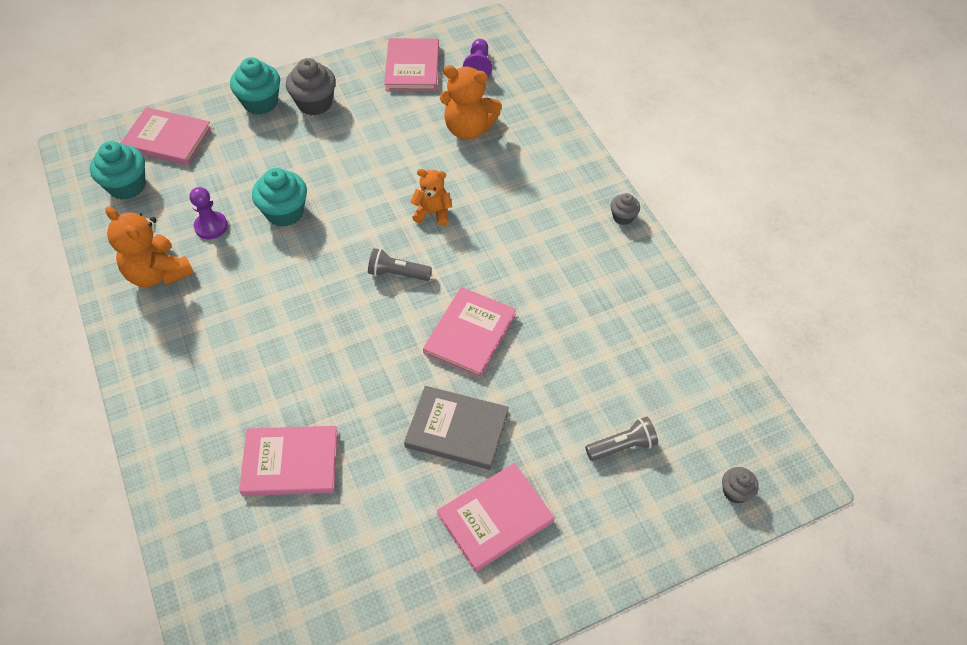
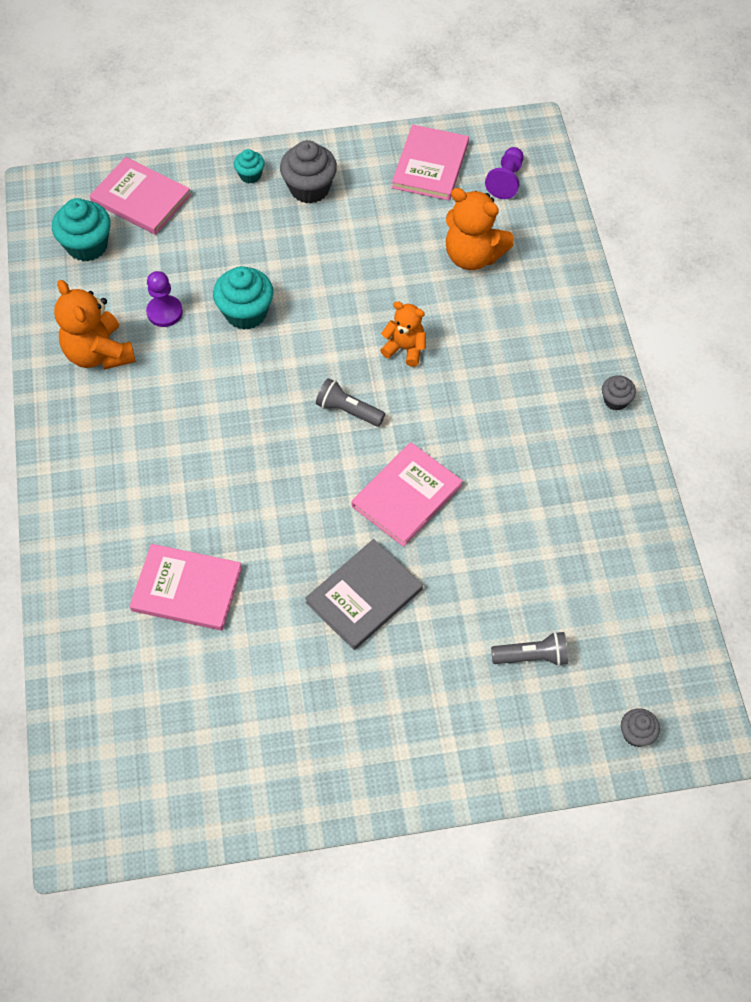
camera: 15 degrees right, 5 degrees up
(260, 102) = (250, 175): turquoise cupcake -> turquoise cupcake, size x0.55
(457, 429) = (364, 596): grey book -> grey book turned 75 degrees counterclockwise
(495, 518) = (377, 697): pink book -> none

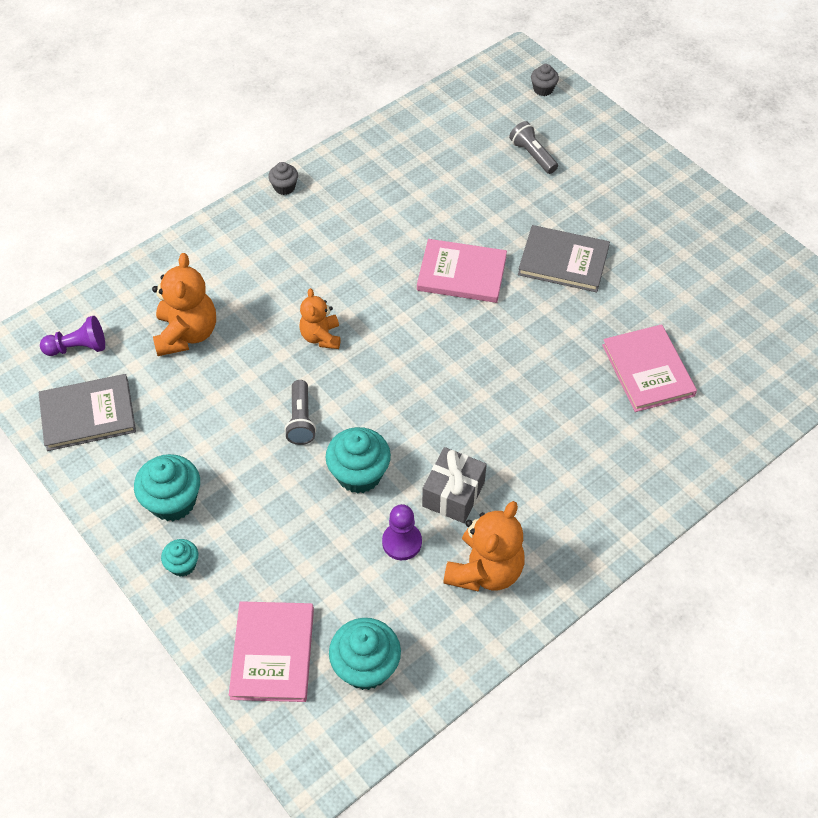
camera: 120 degrees left, 5 degrees down
(179, 367) = (453, 494): none -> grey gift
(309, 188) = (173, 501): grey cupcake -> turquoise cupcake
(348, 410) = (410, 346): grey flashlight -> grey flashlight (301, 420)
(430, 165) = (88, 414): pink book -> grey book

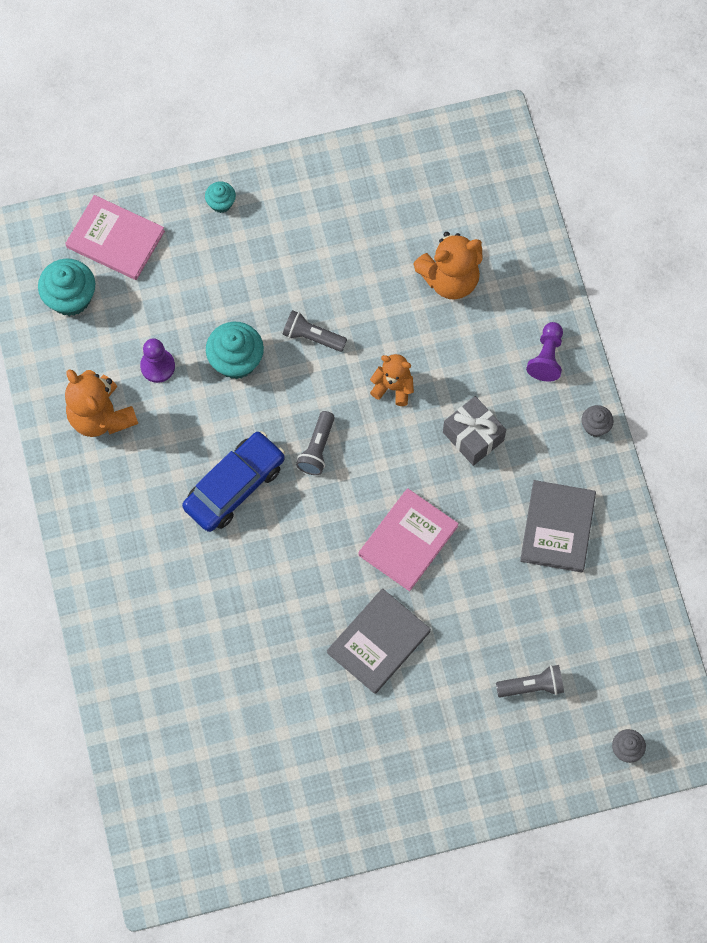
camera: 115 degrees right, 15 degrees up
(78, 347) = (476, 189): purple pawn -> purple pawn (546, 357)
(88, 414) = (400, 177): grey book -> grey book (557, 527)
(173, 501) = (282, 214): turquoise cupcake -> none
(187, 334) = (450, 279): orange teddy bear -> orange teddy bear turned 45 degrees counterclockwise
(414, 371) = (317, 448): none -> grey flashlight
(453, 494) = (180, 424): grey gift -> grey gift (473, 436)
(489, 421) = (234, 486): none -> blue car
(648, 370) = (218, 649): pink book -> none

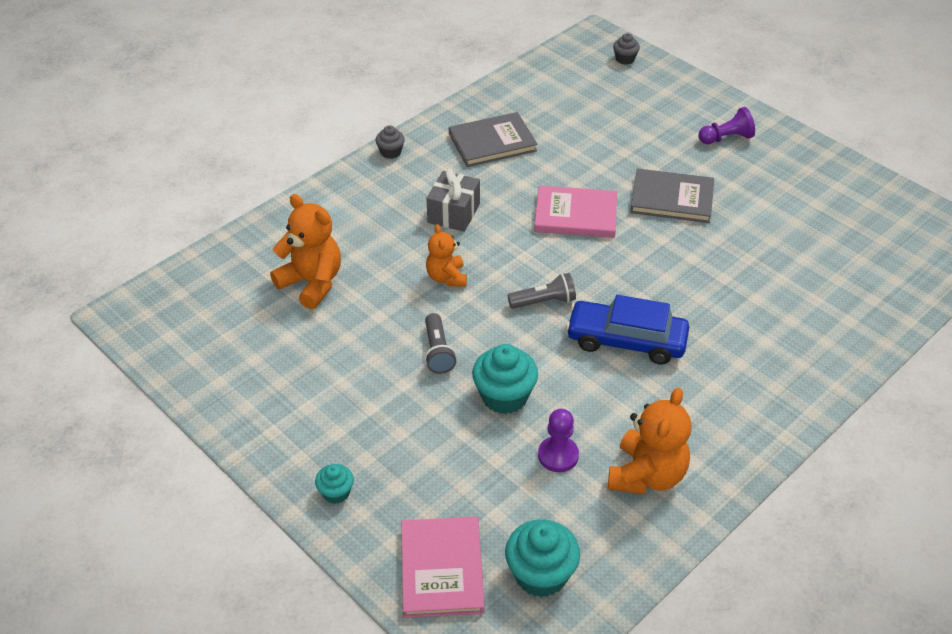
camera: 120 degrees left, 25 degrees down
(532, 686) = (625, 113): grey flashlight -> none
(546, 357) = (348, 198): purple pawn -> purple pawn (726, 138)

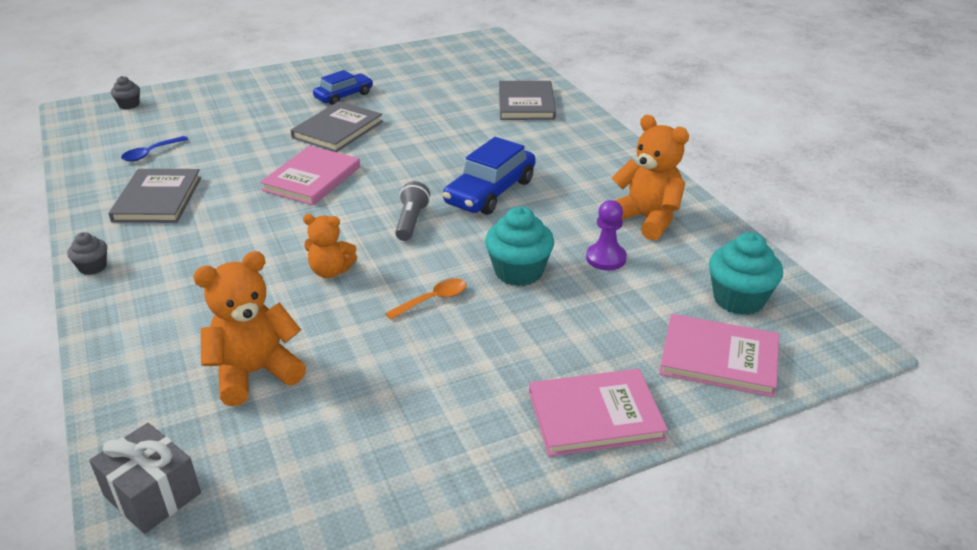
camera: 70 degrees left, 10 degrees down
(336, 492) = (595, 415): turquoise cupcake -> pink book
(438, 352) = (433, 300): grey flashlight -> orange spoon
(454, 213) = (239, 246): grey gift -> grey gift (152, 494)
(556, 107) = (150, 153): none -> blue spoon
(726, 138) = (290, 90): purple pawn -> none
(742, 178) = (344, 96): none -> blue car
(832, 319) = (526, 103): none -> grey book

